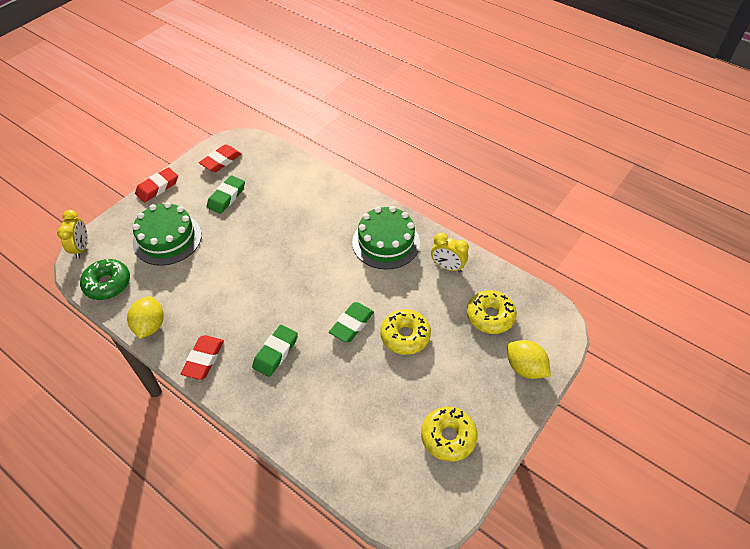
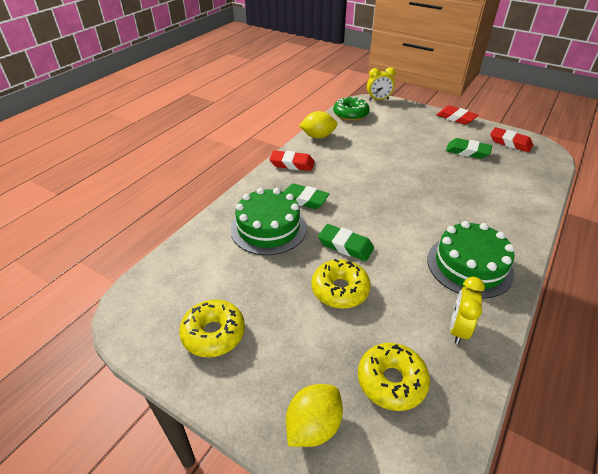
camera: 85 degrees right, 10 degrees down
(167, 238) = (404, 130): green cake -> green cake (268, 228)

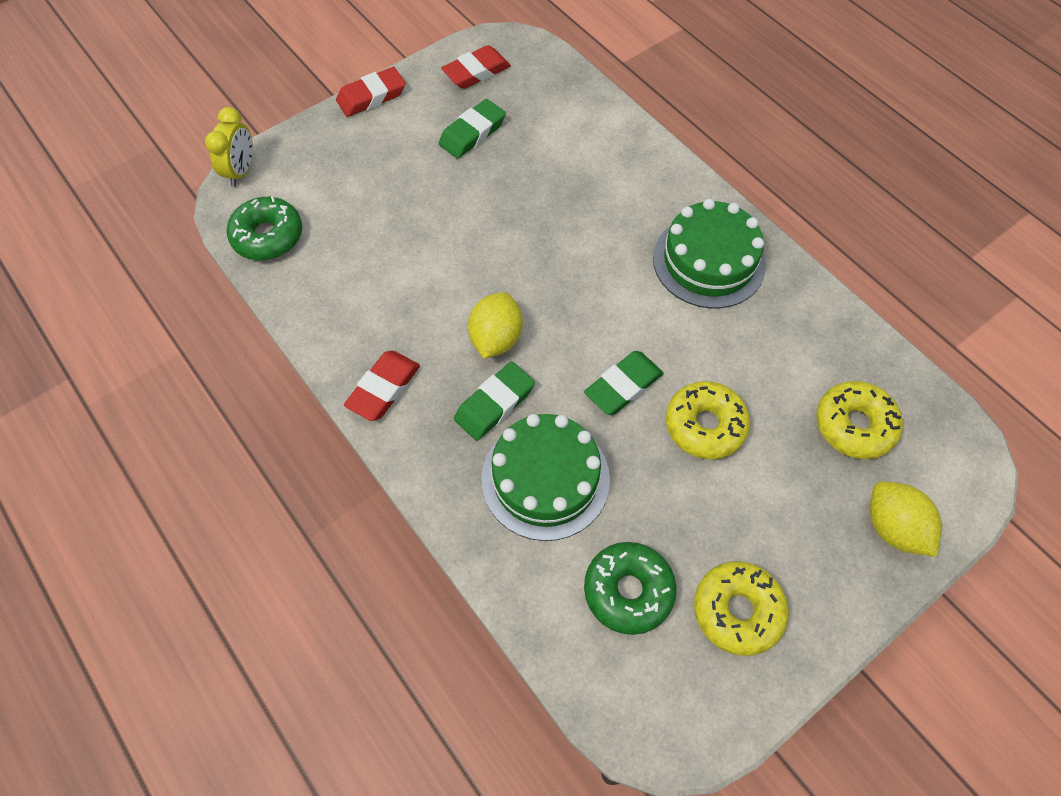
camera: 70 degrees left, 20 degrees up
(212, 277) = (628, 591): none -> green donut
(318, 136) = (316, 316): yellow lemon -> yellow lemon (496, 338)
(458, 329) = (801, 325): yellow clock -> none

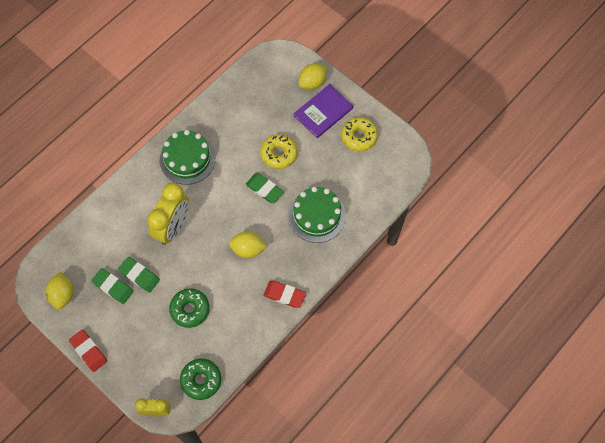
camera: 100 degrees left, 5 degrees up
(476, 72) = (63, 294): red eraser -> yellow lemon
(494, 404) = (284, 243): green eraser -> green eraser (139, 275)
(567, 225) = (173, 227): none -> yellow clock
(628, 591) = (359, 177): green donut -> green donut (190, 309)
(810, 538) = (323, 112): none -> purple book
(854, 425) = (268, 96): yellow donut -> none

